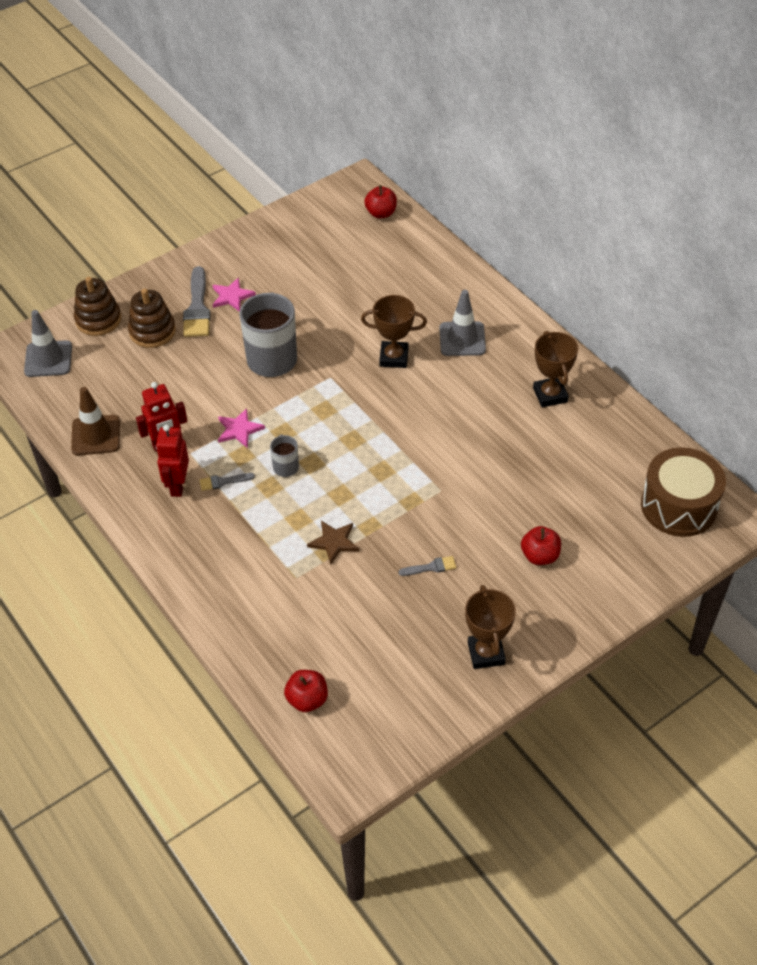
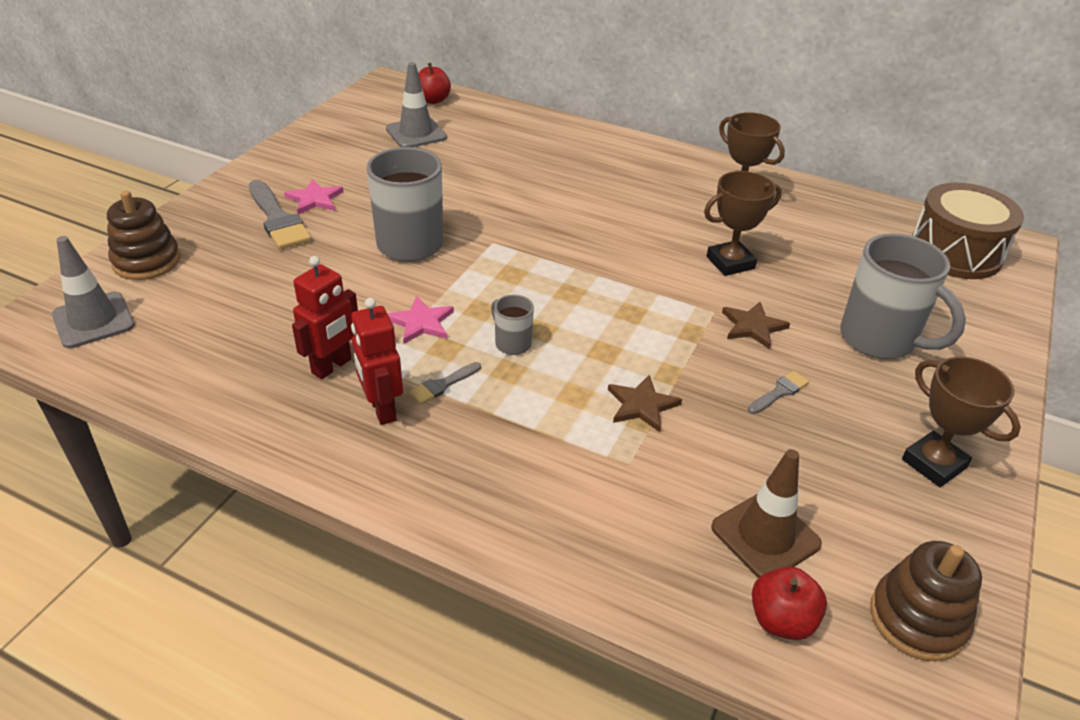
camera: 30 degrees left, 10 degrees down
(96, 435) = (219, 387): brown traffic cone -> brown traffic cone (765, 536)
(152, 331) = (232, 255): brown stacking toy -> brown stacking toy (917, 619)
(394, 357) = (549, 207): brown trophy -> brown trophy (730, 263)
(457, 512) = (753, 327): none -> brown star
(462, 339) = (607, 175): grey traffic cone -> grey traffic cone (416, 133)
(540, 556) = (880, 340): red apple -> grey mug

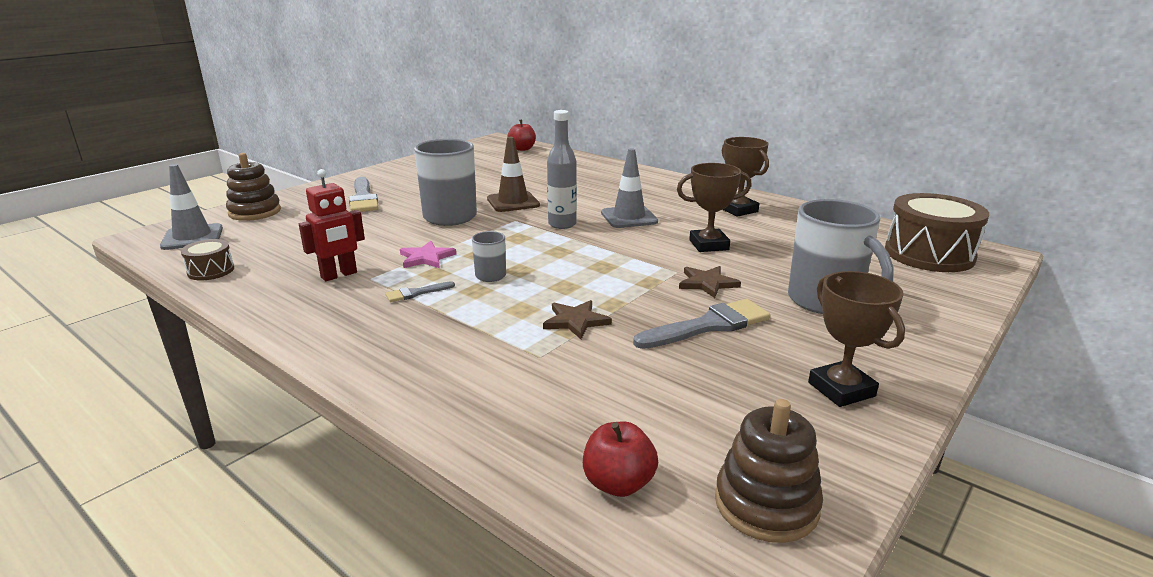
camera: 15 degrees right, 15 degrees down
(162, 380) = (211, 271): none -> brown drum
(315, 199) = (398, 190): pink star -> none
(382, 409) = (357, 302): red robot -> none
(416, 133) = (497, 163): grey traffic cone -> grey traffic cone (629, 217)
(552, 244) = (562, 224): none -> grey bottle
(765, 536) = (638, 419): brown traffic cone -> brown traffic cone (513, 202)
(779, 392) = (709, 325): grey brush -> grey brush, size x1.98

